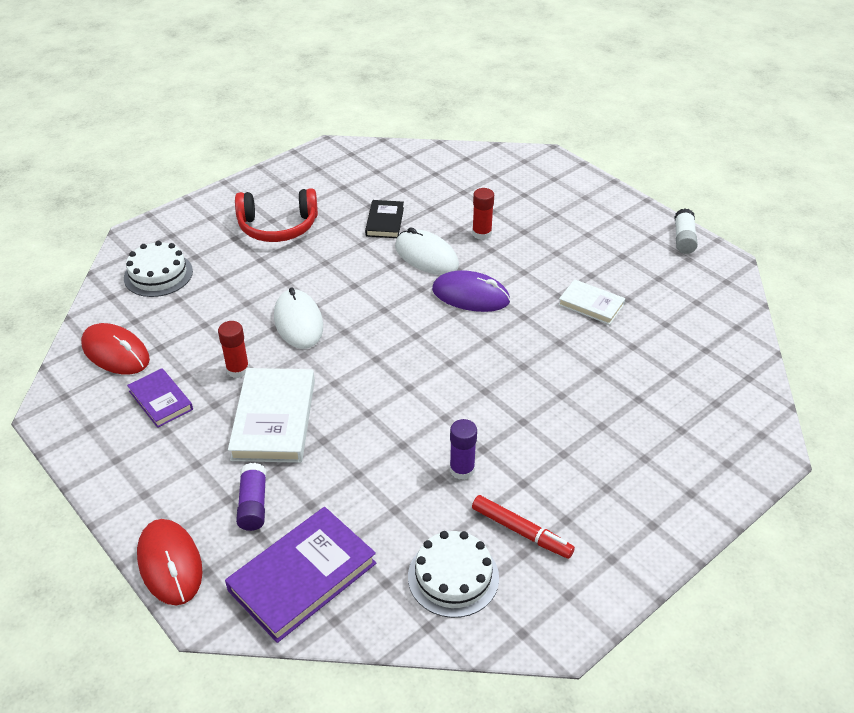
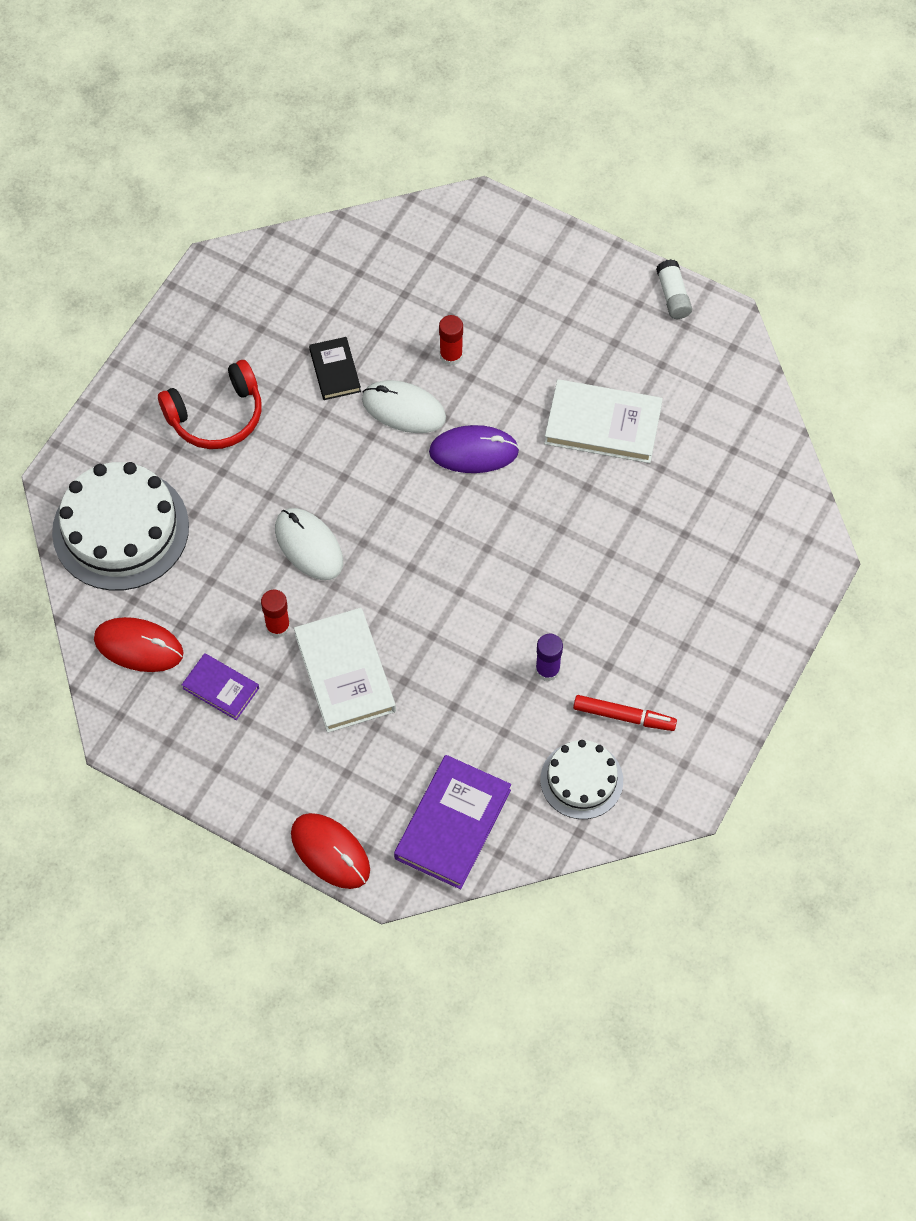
camera: 20 degrees left, 20 degrees up
(158, 274) = (120, 529): white cake -> white cake, size x1.73
(253, 504) = (373, 770): purple glue stick -> none
(591, 304) = (603, 425): white book -> white book, size x1.73

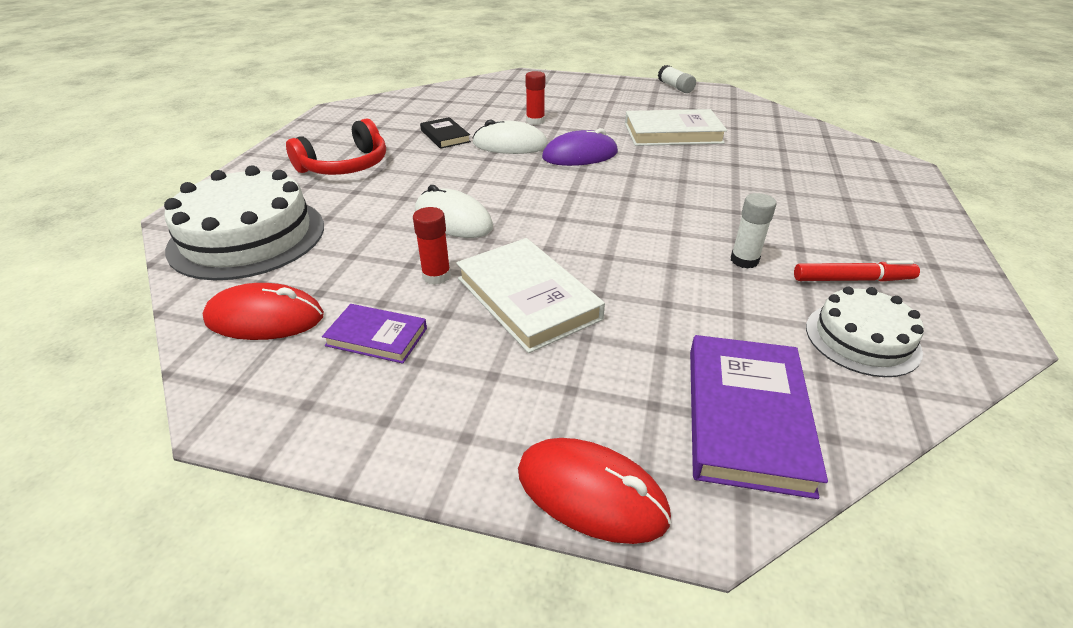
camera: 15 degrees left, 25 degrees down
(547, 670) = (744, 260): purple glue stick -> white glue stick

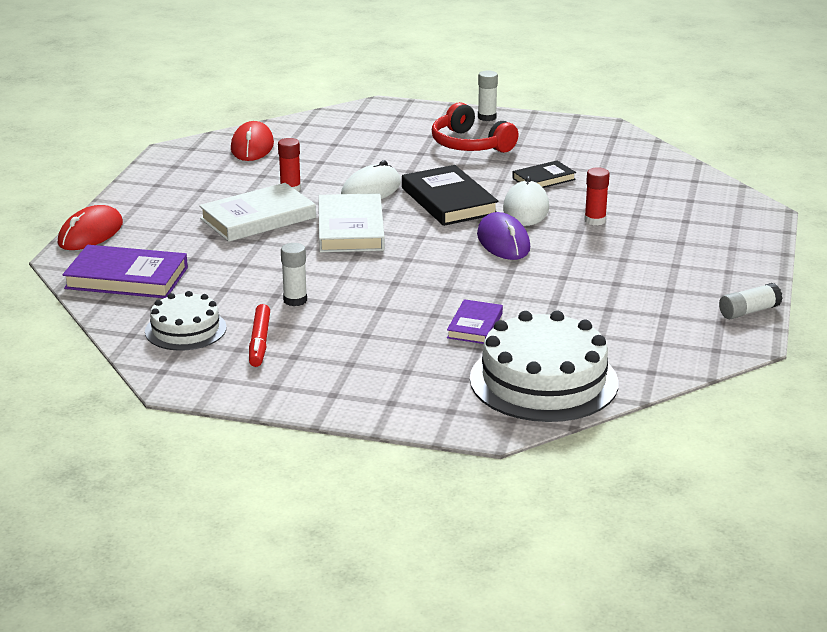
camera: 90 degrees right, 10 degrees down
(248, 236) = (350, 128): white cake -> white cake (543, 381)
(274, 156) = (487, 117): none -> white glue stick
(377, 337) = (227, 177): purple book -> purple book (475, 325)
(488, 177) = (448, 201): none -> black book
(672, 133) = (573, 294): white book -> white book (351, 229)

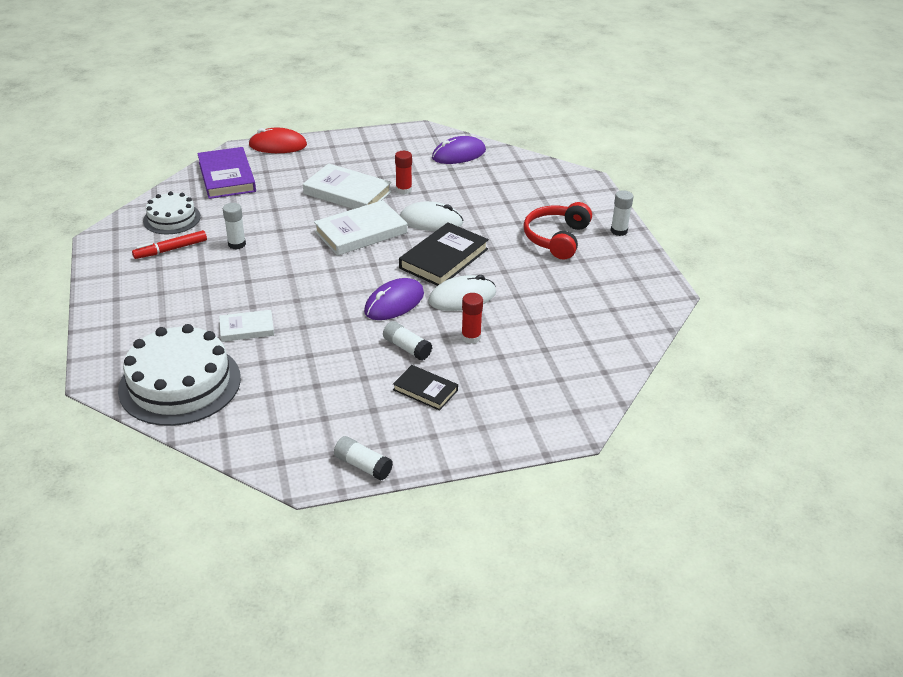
camera: 60 degrees right, 10 degrees up
(252, 146) = (458, 154): red mouse -> purple mouse
(475, 325) = (247, 328): purple book -> white book
(543, 179) = (527, 290): black book -> black book (425, 390)
(585, 252) = (407, 348): none -> white glue stick

